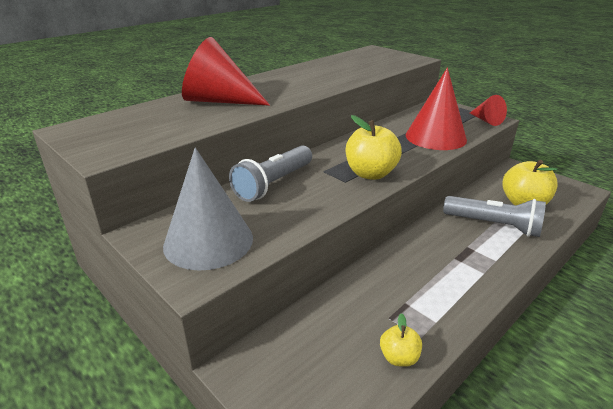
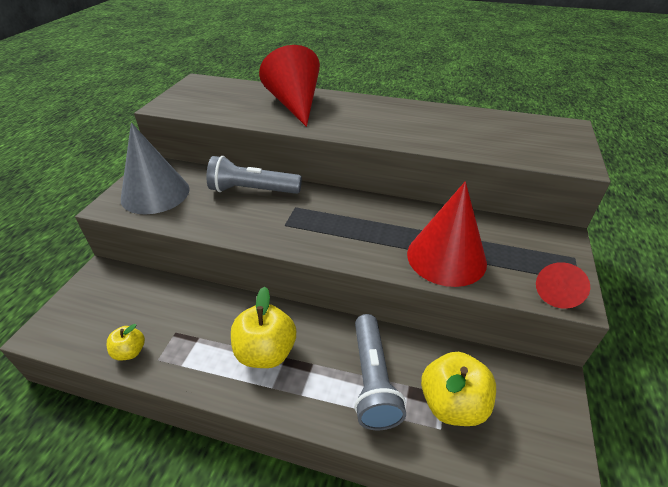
camera: 60 degrees right, 10 degrees up
(370, 174) = (311, 235): yellow apple -> yellow apple (266, 352)

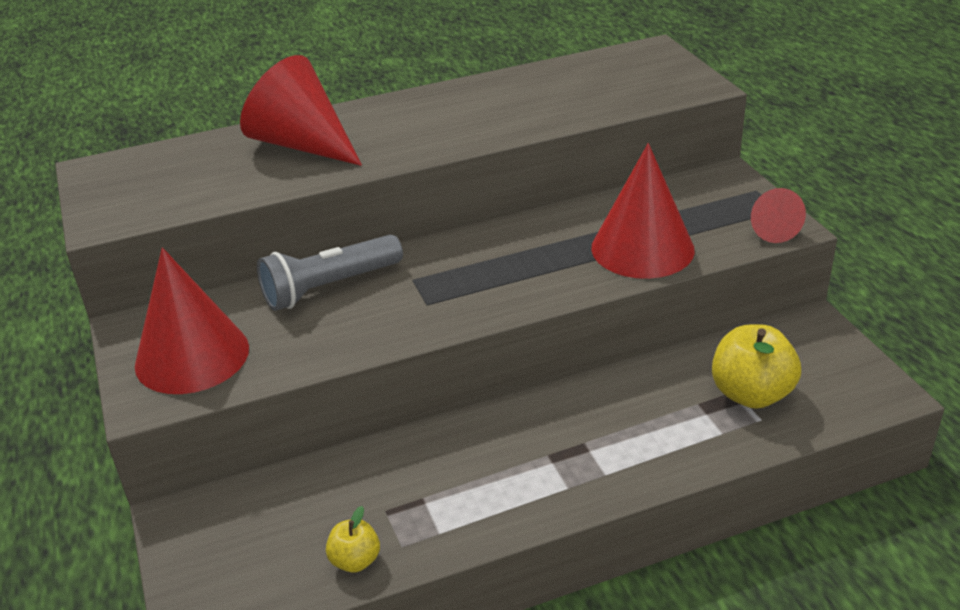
camera: 35 degrees left, 5 degrees down
(155, 194) = (192, 356): grey cone -> red cone
(266, 352) = (521, 463): yellow apple -> none
(372, 380) = (659, 419): grey flashlight -> none

